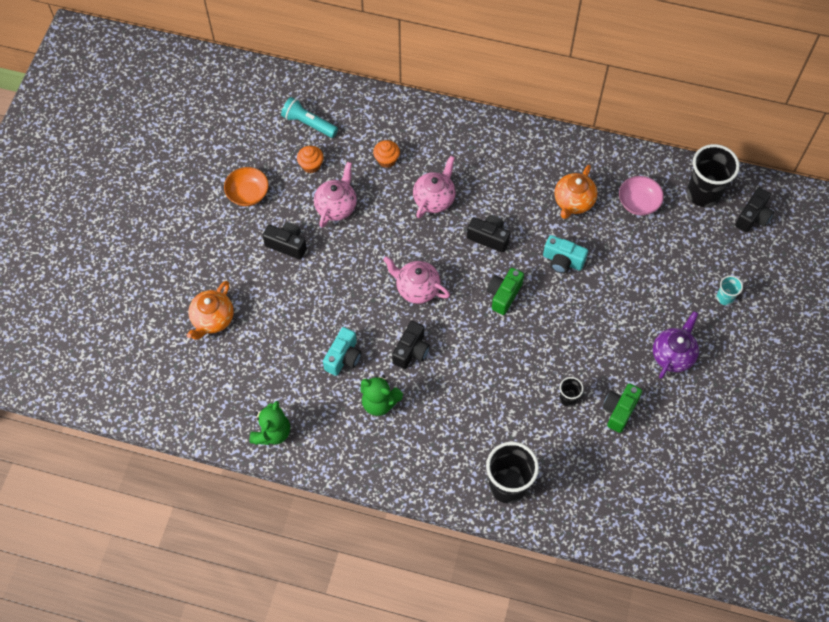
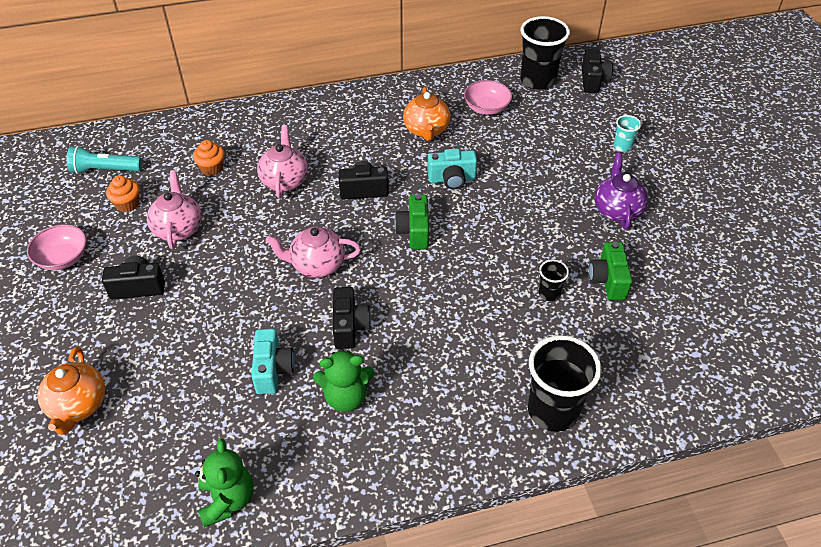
camera: 30 degrees left, 15 degrees down
(248, 193) = (63, 258): orange bowl -> pink bowl

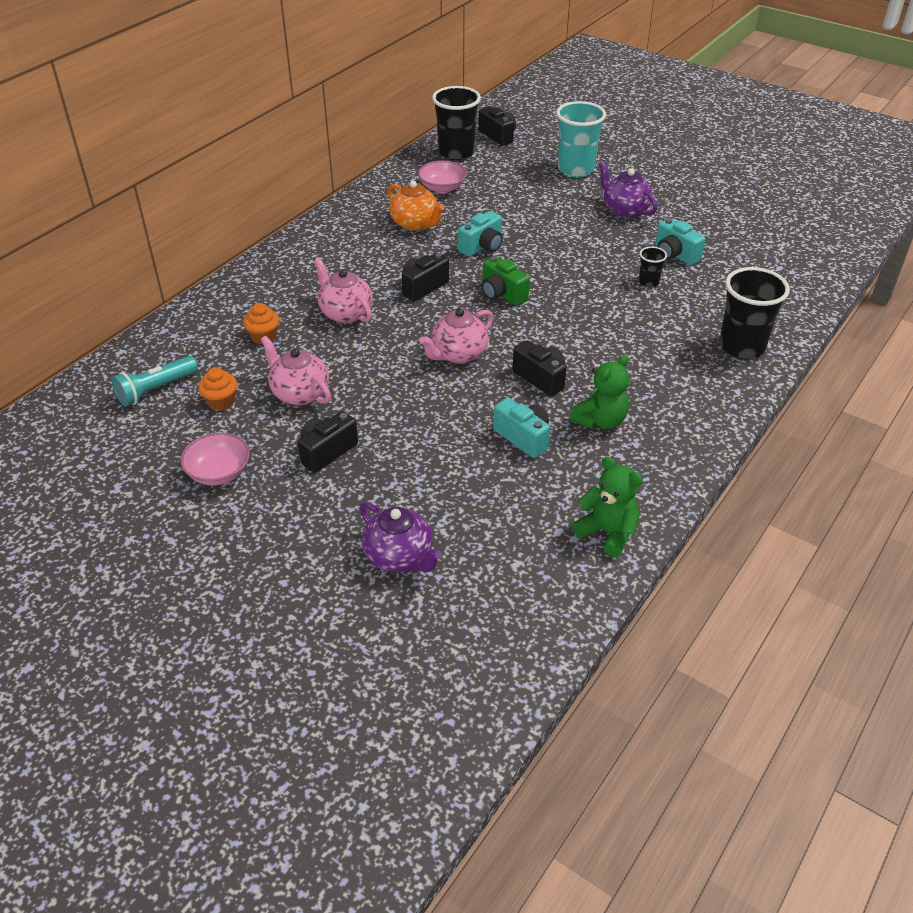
camera: 40 degrees left, 5 degrees down
(78, 406) = (400, 557): orange teapot -> purple teapot
(608, 280) = (675, 255): green camera -> turquoise camera
(622, 146) = (575, 169): turquoise cup -> turquoise cup, size x2.08

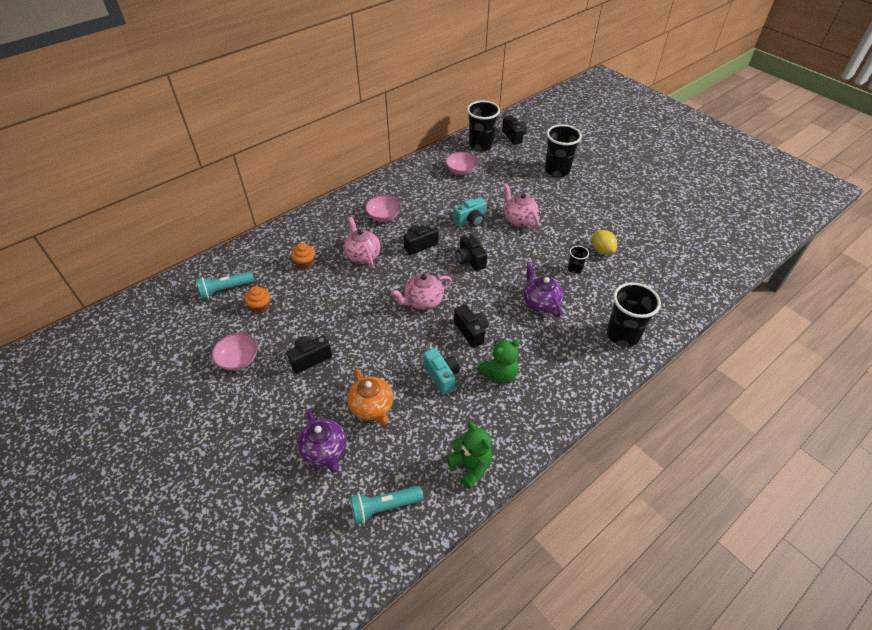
camera: 15 degrees right, 5 degrees up
(299, 393) = (310, 311): pink teapot -> pink teapot (519, 219)
(354, 260) = (384, 216): none -> pink bowl
(415, 224) = (433, 195): orange teapot -> orange teapot (372, 408)
(502, 294) = (470, 260): green camera -> black camera
(512, 603) = (384, 507): none -> turquoise flashlight
(575, 169) = (557, 170): turquoise cup -> black cup
(624, 210) = (579, 208): purple teapot -> purple teapot (540, 303)
(675, 255) = (601, 250): turquoise camera -> yellow lemon

